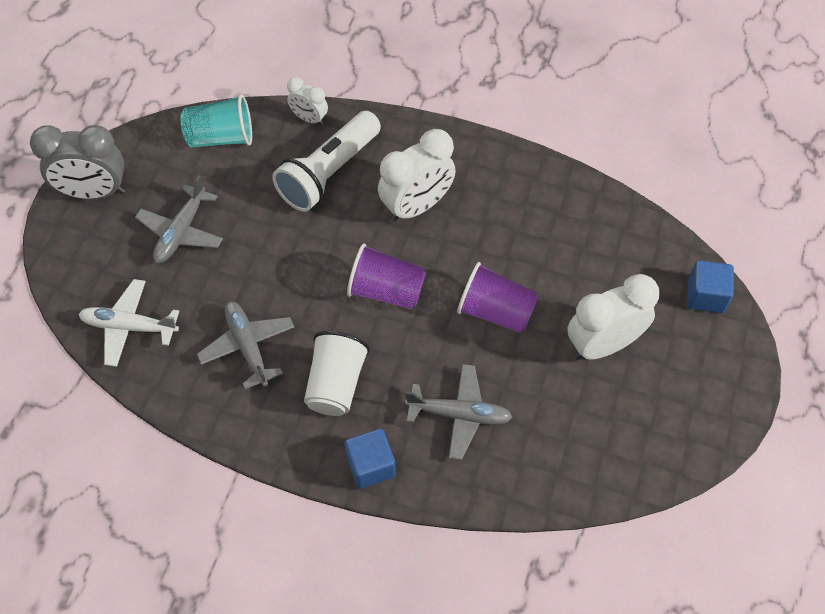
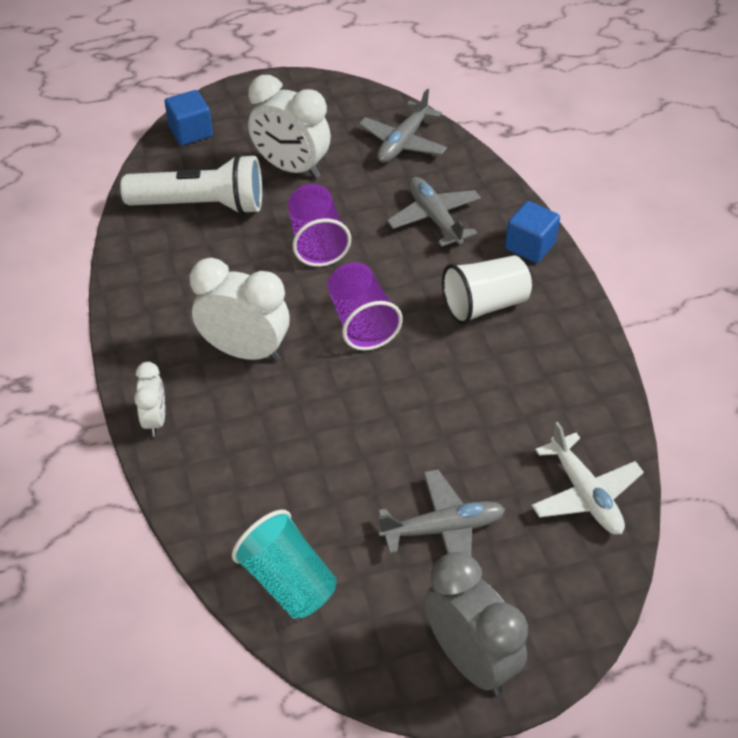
camera: 125 degrees left, 10 degrees down
(248, 347) = (511, 386): grey plane -> grey plane (403, 142)
(309, 118) = (194, 511): white clock -> white clock (155, 420)
(328, 173) = (259, 446): white flashlight -> white flashlight (202, 205)

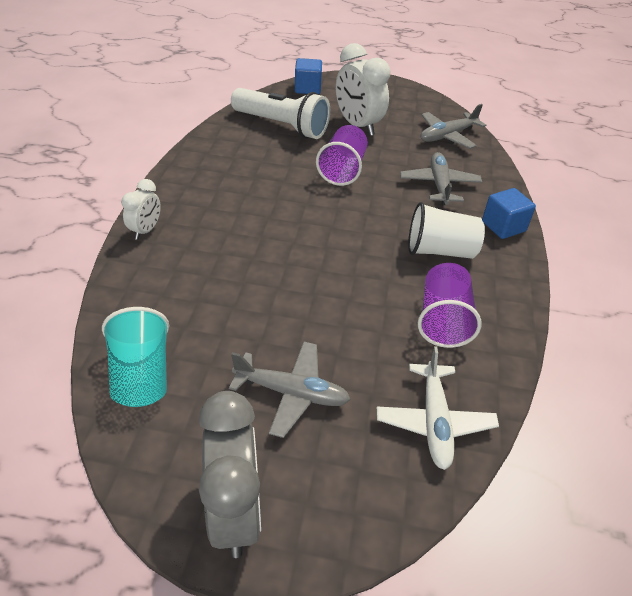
camera: 25 degrees right, 5 degrees down
(245, 351) = (240, 214): white clock -> none
(361, 322) = (337, 227): purple cup -> purple cup (443, 320)

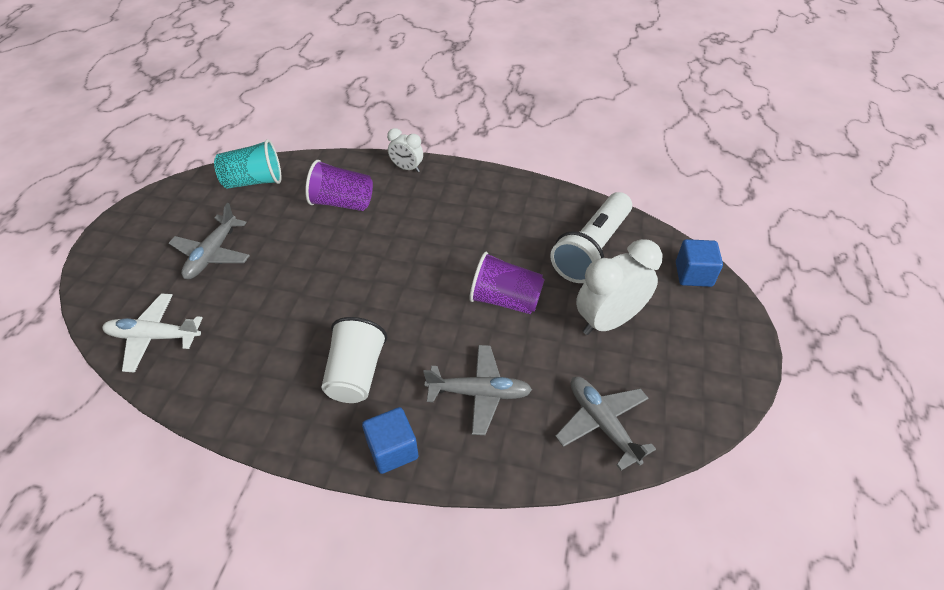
camera: 95 degrees right, 5 degrees up
(235, 512) = (135, 228): grey clock -> none
(443, 320) = (257, 360): purple cup -> purple cup (342, 202)

